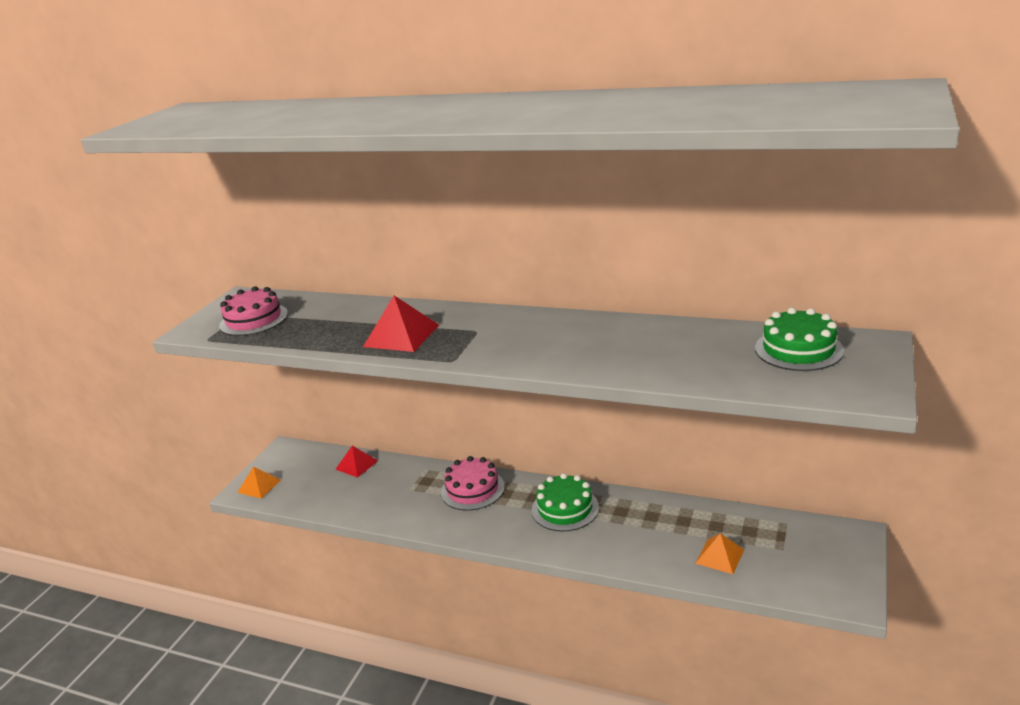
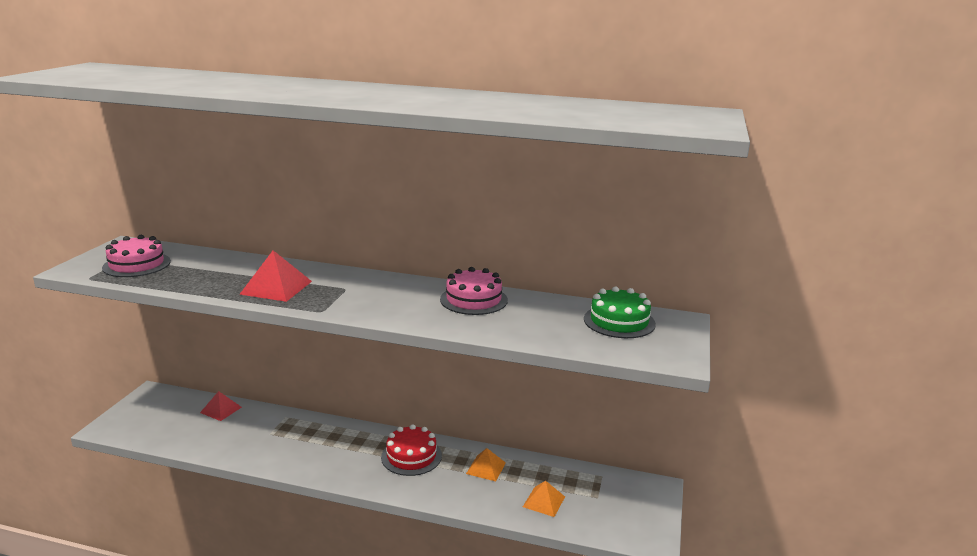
camera: 10 degrees left, 5 degrees down
(259, 486) = (123, 424): orange pyramid -> orange pyramid (486, 468)
(472, 489) = (328, 436): pink cake -> pink cake (473, 300)
(565, 508) = (411, 456): green cake -> red cake

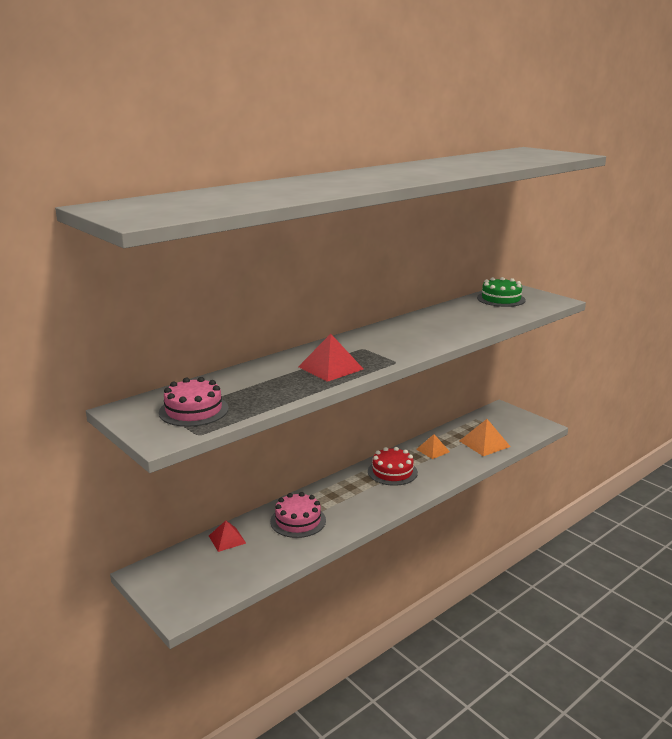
camera: 55 degrees left, 0 degrees up
(473, 300) = (429, 321): pink cake -> pink cake (298, 521)
(544, 501) = (484, 443): orange pyramid -> orange pyramid, size x1.52

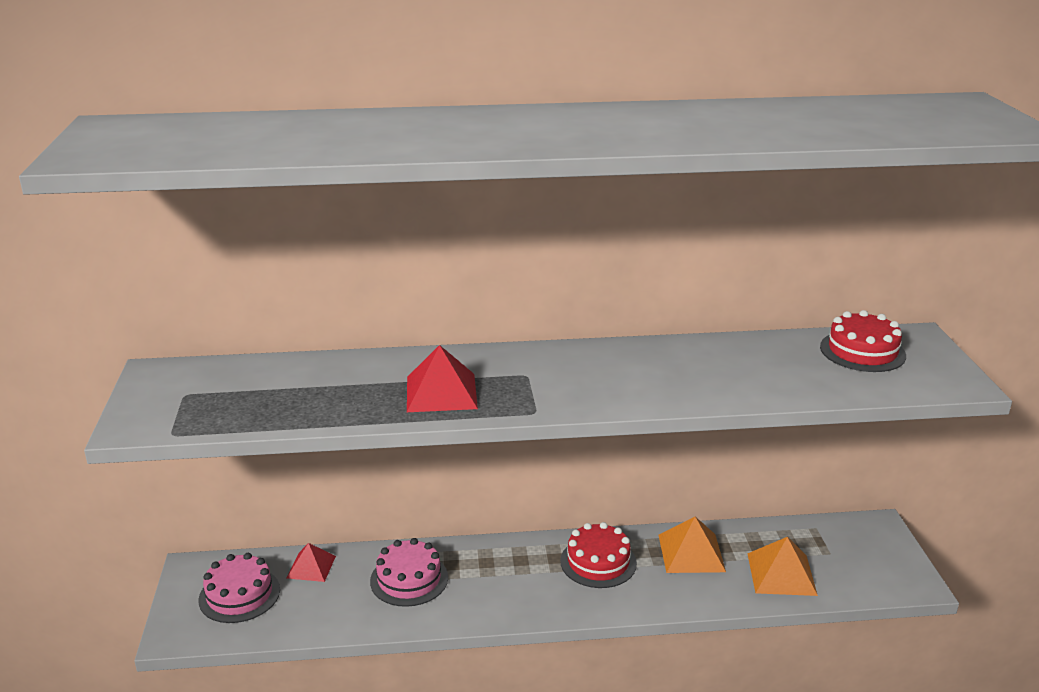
camera: 35 degrees right, 5 degrees up
(193, 410) = (213, 399): pink cake -> pink cake (239, 595)
(433, 450) = (691, 553): orange pyramid -> orange pyramid, size x1.52
(501, 299) = (862, 351): green cake -> red cake

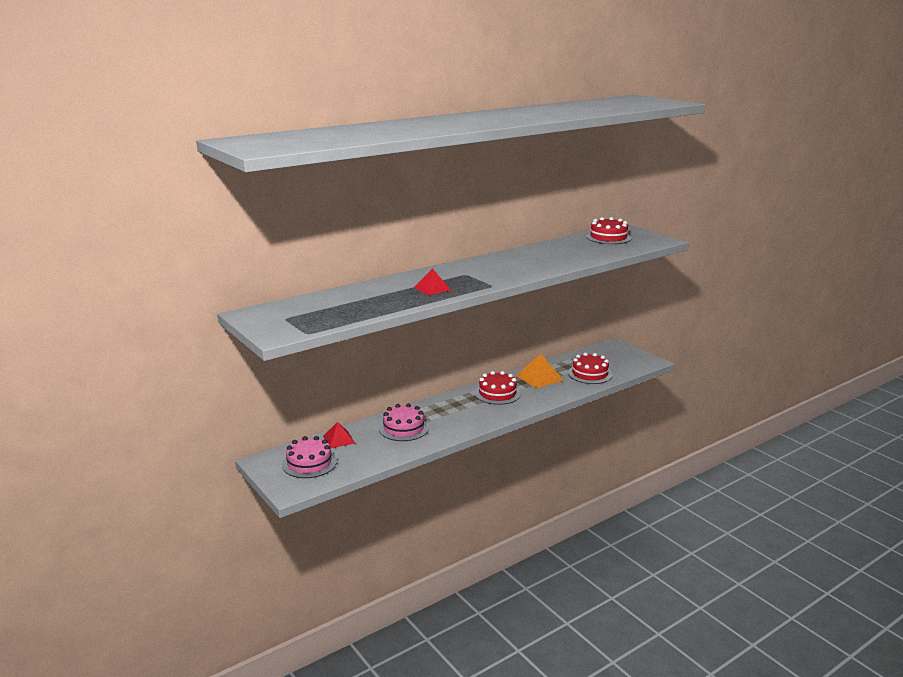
camera: 30 degrees left, 5 degrees down
(441, 392) = (432, 288): red pyramid -> red pyramid, size x0.66
(781, 574) = (590, 374): orange pyramid -> red cake

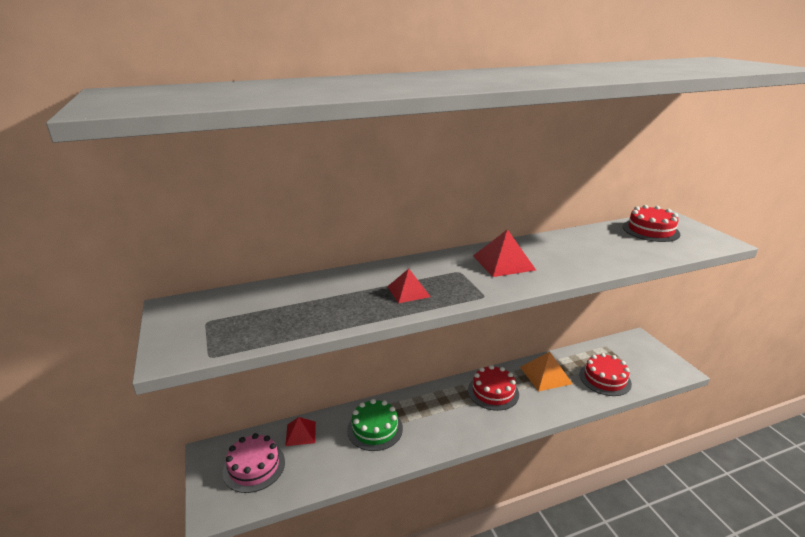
camera: 15 degrees right, 5 degrees up
(403, 428) = (375, 429): pink cake -> green cake
(498, 266) = (503, 262): none -> red pyramid

